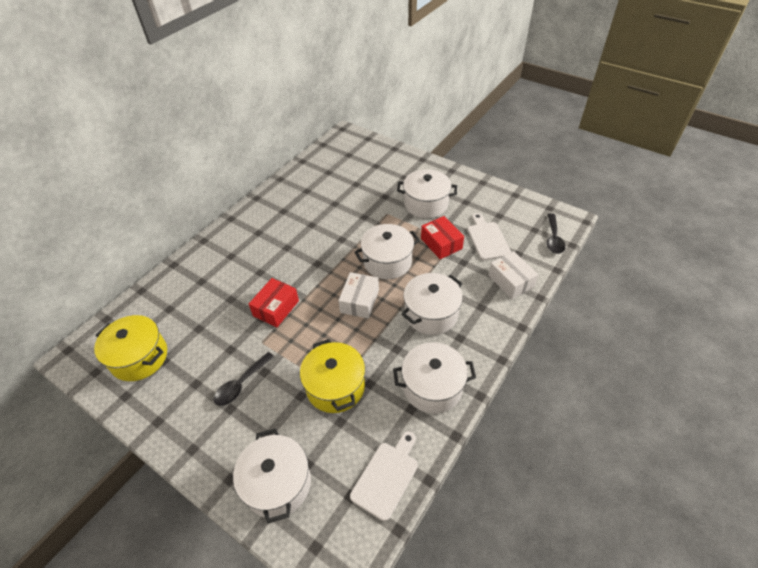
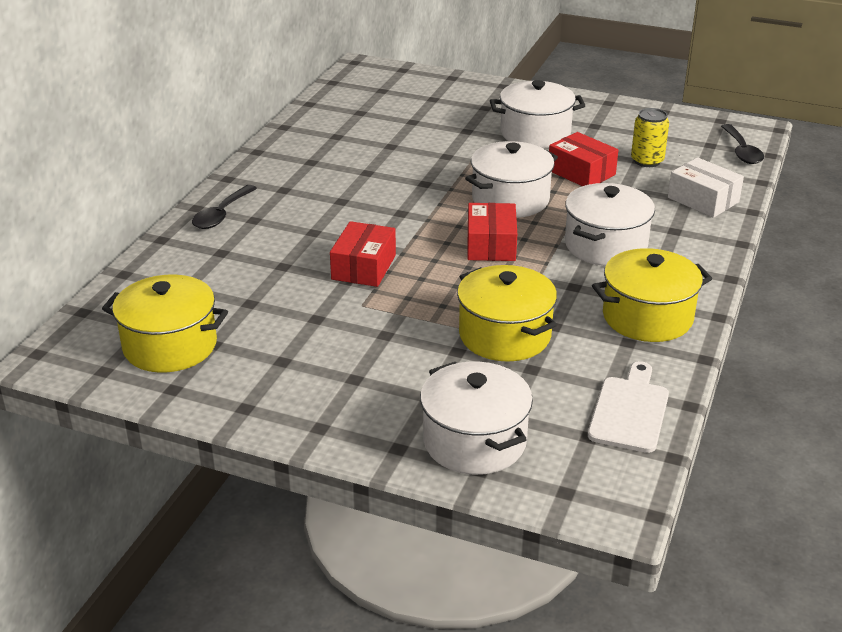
camera: 15 degrees left, 15 degrees down
(241, 384) = (357, 352): black spoon -> black spoon (221, 214)
(360, 301) = (491, 245): white box -> red box
(432, 387) = (647, 317): white pot -> yellow pot
(487, 239) = (647, 161): white cutting board -> yellow can

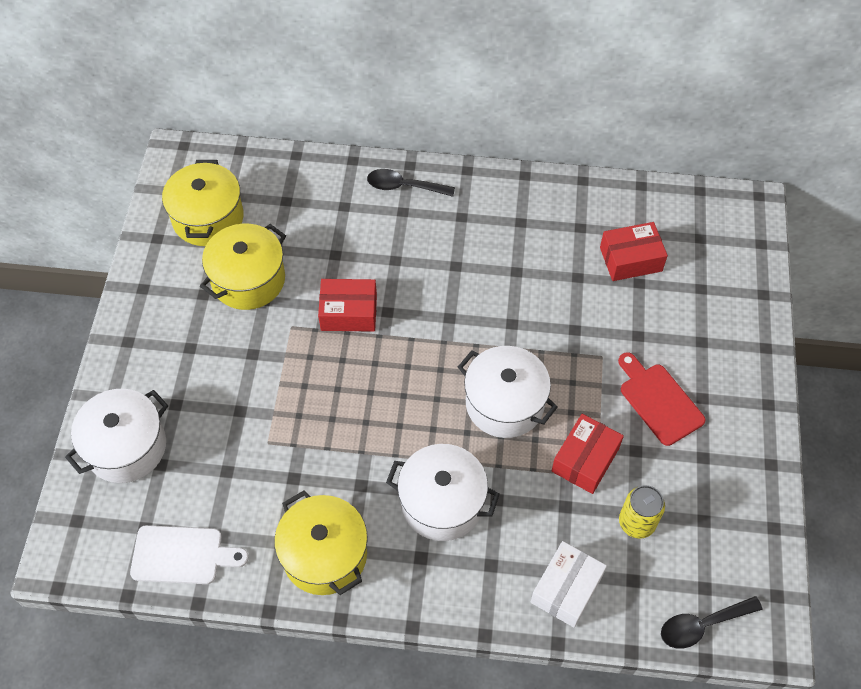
camera: 75 degrees right, 25 degrees up
(491, 245) = (414, 403): red box -> red box (630, 259)
(504, 335) = (270, 442): yellow pot -> yellow pot (248, 280)
(535, 133) = (659, 401): white pot -> red cutting board

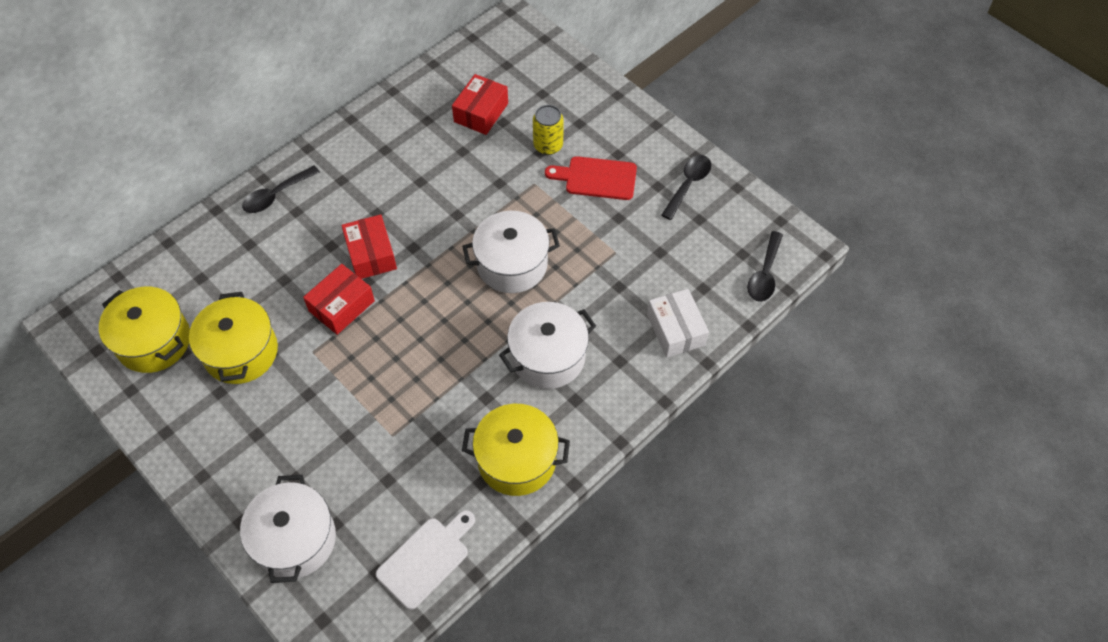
camera: 50 degrees left, 0 degrees up
(585, 460) = (597, 250): red box -> red box (371, 254)
(637, 522) = (667, 255): yellow can -> yellow can (548, 145)
(732, 482) = (688, 184): none -> black spoon

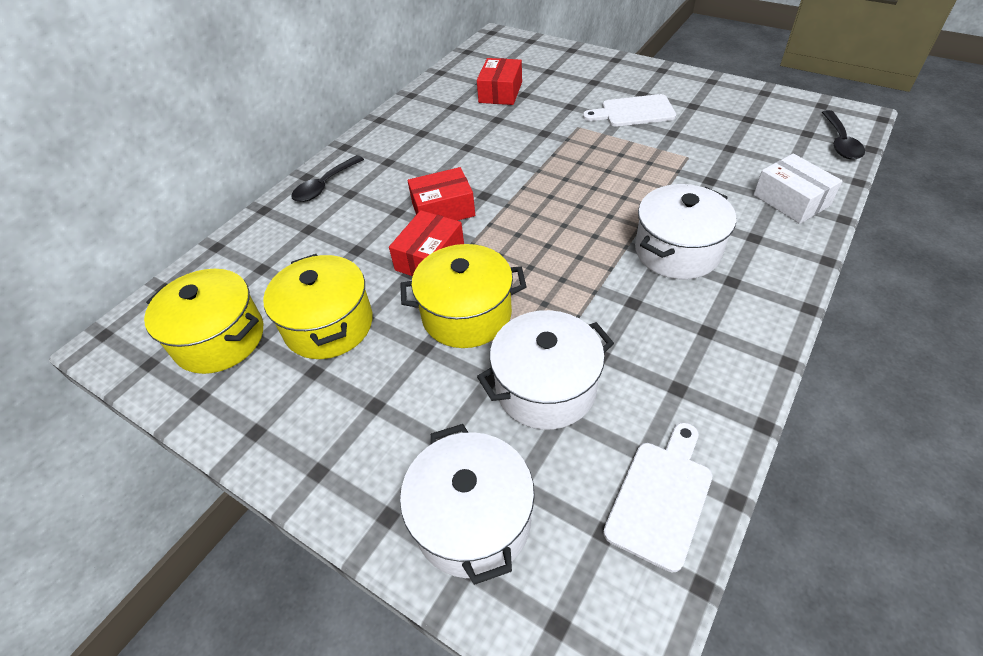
camera: 10 degrees left, 10 degrees down
(371, 254) = (443, 209): red box -> red box turned 75 degrees counterclockwise
(512, 264) = (592, 187): white pot -> white pot (545, 387)
(517, 460) = (706, 354): yellow pot -> yellow pot (467, 314)
(548, 145) = (575, 100): yellow can -> none
(597, 178) = (634, 112): red cutting board -> white cutting board
(688, 184) = (719, 99): black spoon -> none

